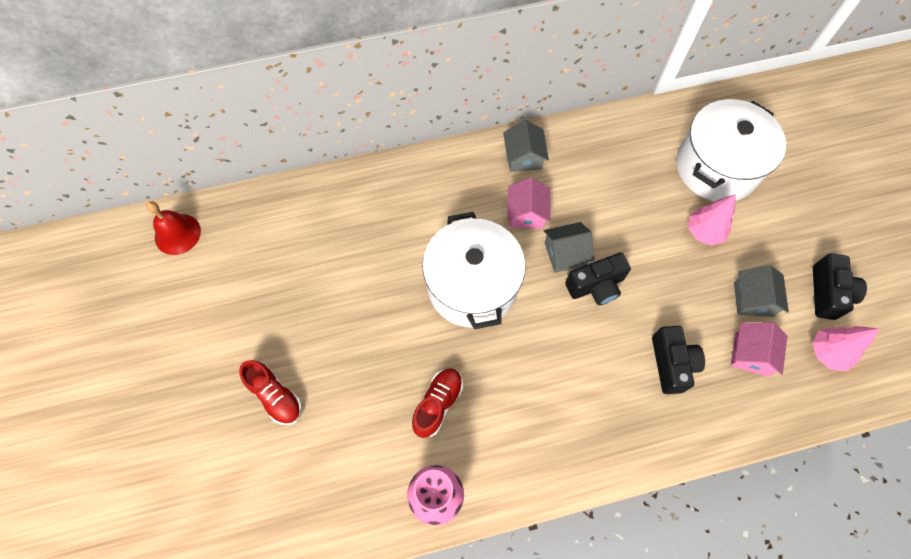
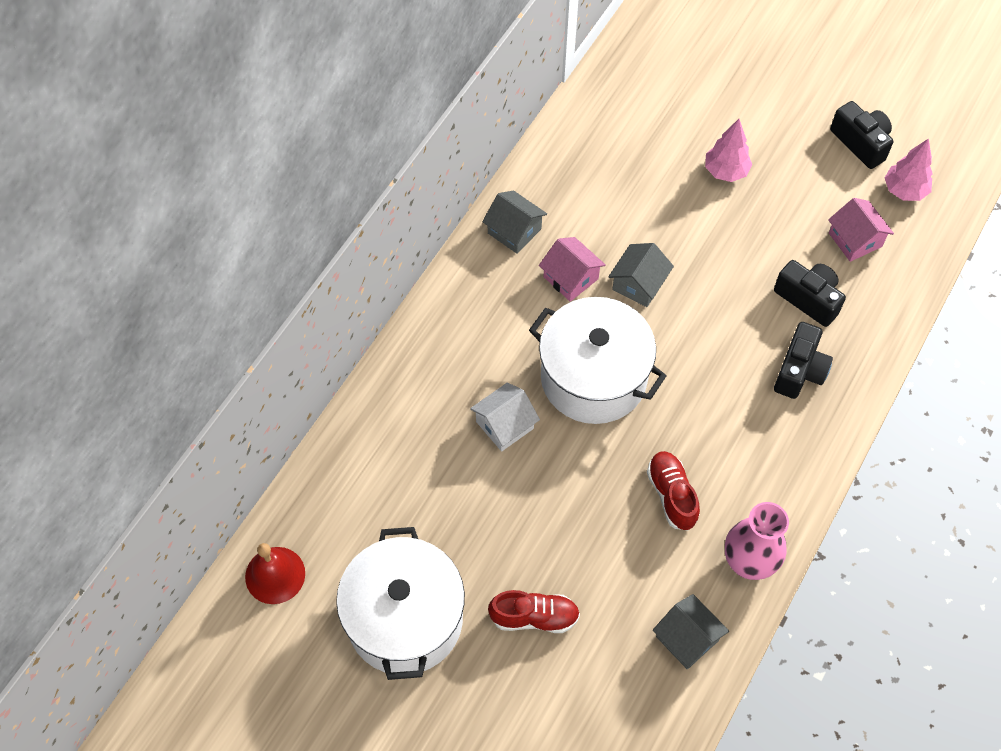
camera: 45 degrees left, 5 degrees down
(389, 266) = (504, 425): none -> white house
(596, 286) = (690, 289): black camera -> black camera (799, 370)
(716, 167) = (680, 107): white pot -> white pot (405, 619)
(753, 299) = (814, 195): grey house -> grey house (687, 638)

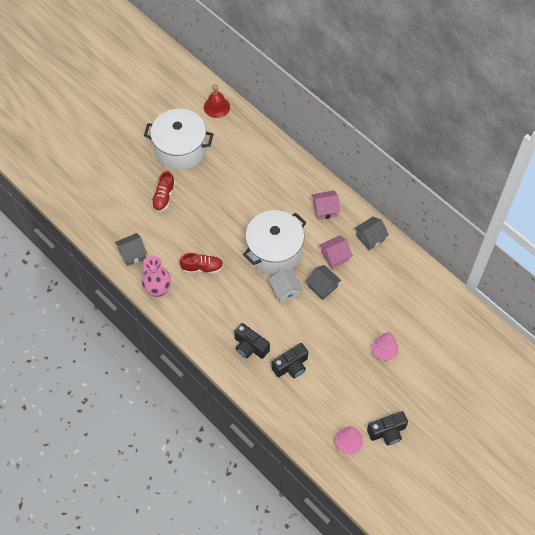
camera: 105 degrees right, 0 degrees up
(504, 425) = (260, 207): white house -> white house (285, 290)
(855, 240) = (322, 403): pink house -> pink house (325, 209)

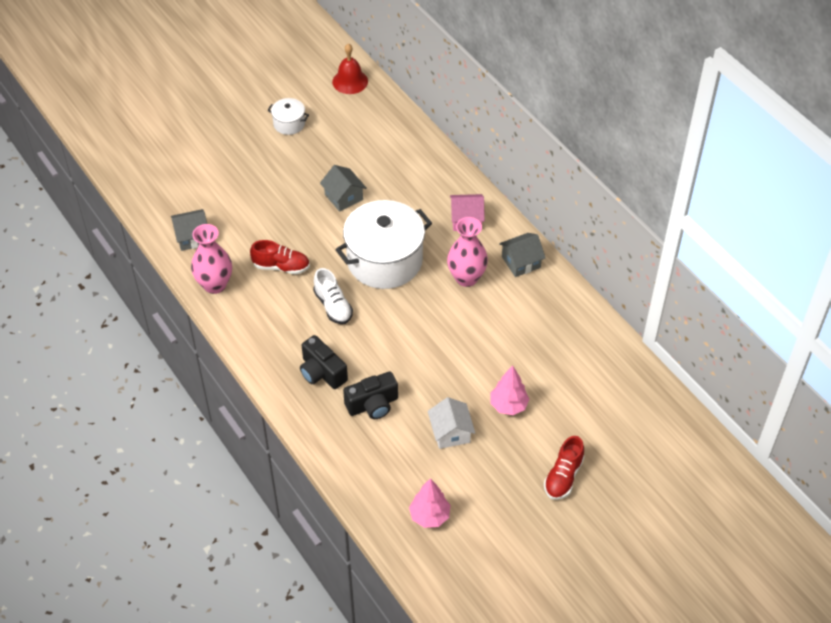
camera: 10 degrees right, 10 degrees down
(164, 197) = (252, 176): red shoe -> red shoe (563, 477)
(180, 149) = (289, 124): white pot -> white pot, size x0.46
(246, 293) = (333, 306): none -> white shoe
(285, 290) = (388, 310): white house -> white house (450, 432)
(322, 286) = (440, 312): grey house -> grey house (343, 197)
(335, 256) = (466, 278): pink house -> pink vase
(387, 432) = (489, 510): black camera -> none

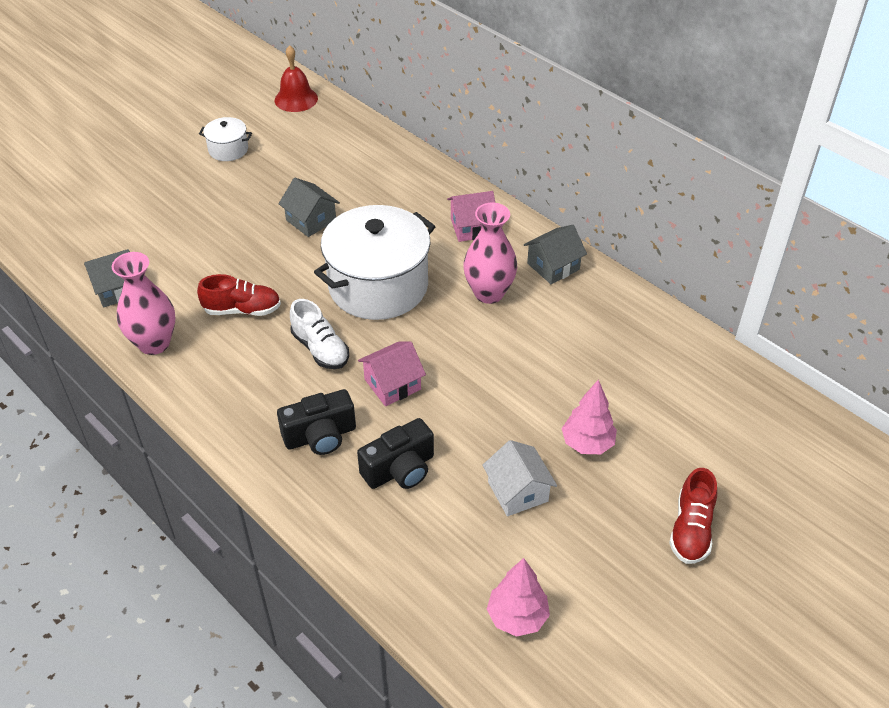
camera: 10 degrees left, 5 degrees down
(322, 372) = (320, 436): black camera -> black camera turned 60 degrees counterclockwise
(380, 341) = (392, 384): none -> pink house

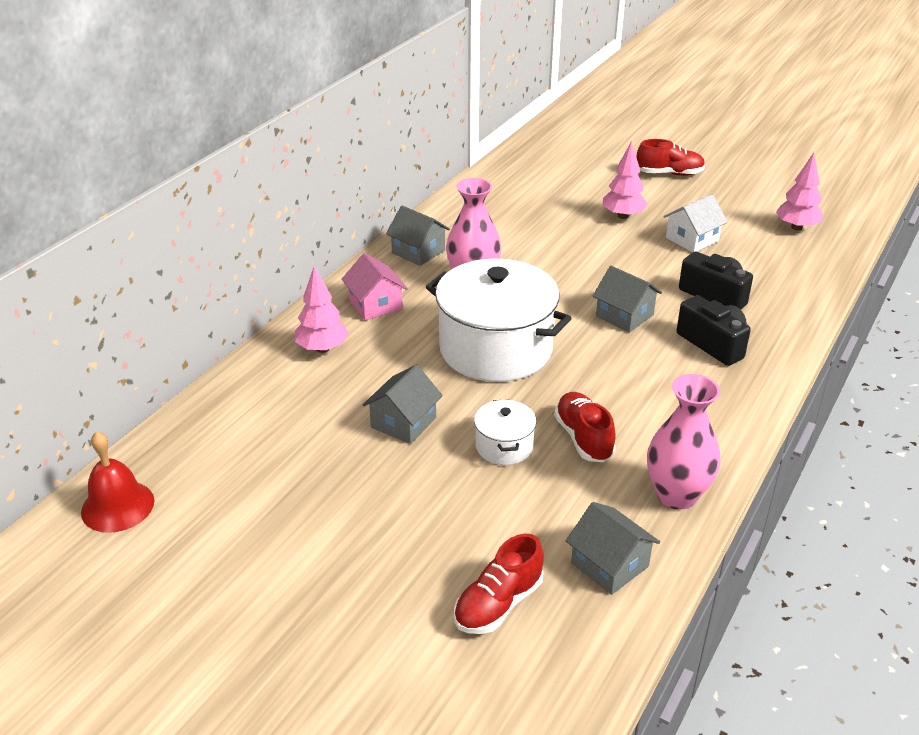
camera: 105 degrees left, 10 degrees down
(122, 233) = (498, 604): none -> red shoe
(228, 150) = (265, 546): white pot -> white pot (504, 446)
(320, 349) = (607, 368): white shoe -> none
(392, 384) = (624, 315): pink house -> grey house
(420, 192) = (322, 349): none -> pink tree

